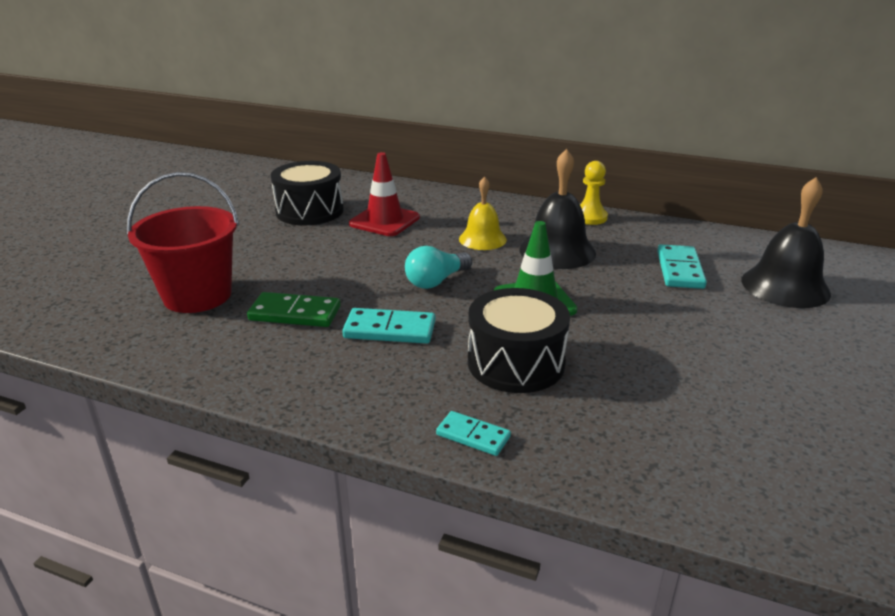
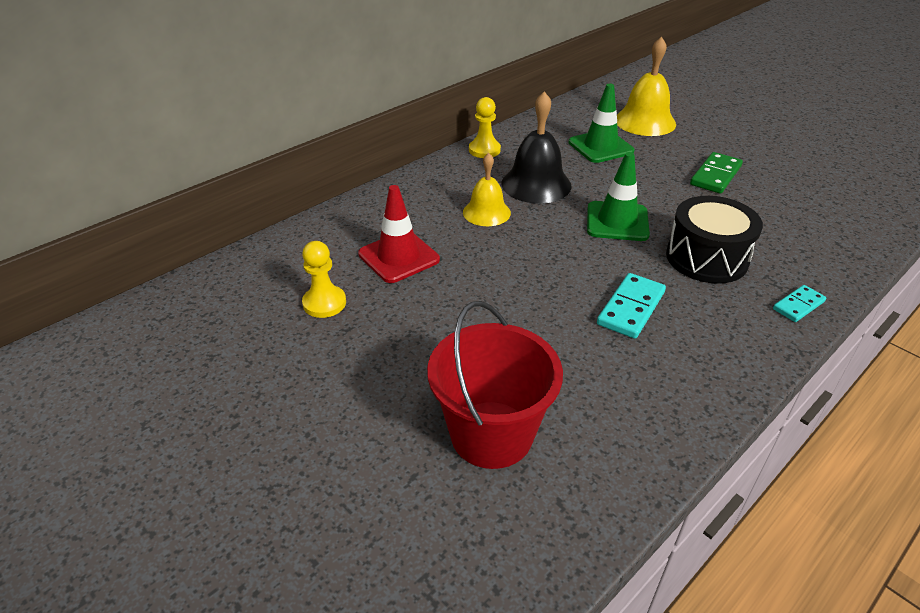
camera: 65 degrees left, 10 degrees up
(295, 313) = (572, 362): green domino -> green domino (715, 175)
(309, 211) = (324, 303): black drum -> yellow pawn
(436, 281) = (554, 260): turquoise light bulb -> none
(680, 270) = (600, 147): turquoise domino -> green traffic cone
(785, 286) = (645, 121): black bell -> yellow bell

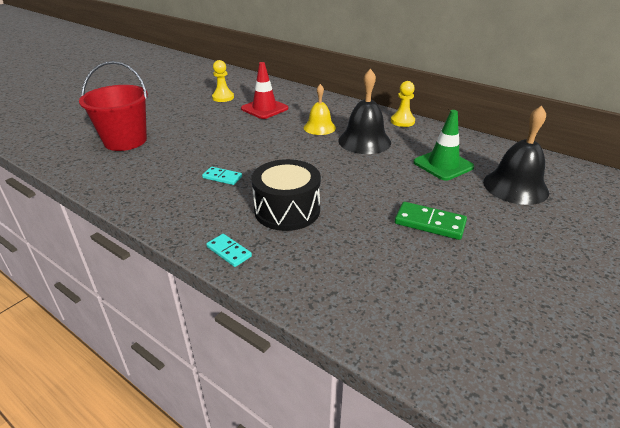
camera: 80 degrees right, 5 degrees down
(617, 221) = (326, 172): green traffic cone -> none
(631, 308) = (222, 177): turquoise domino -> turquoise domino, size x0.64
(645, 121) = (515, 187): yellow bell -> black bell

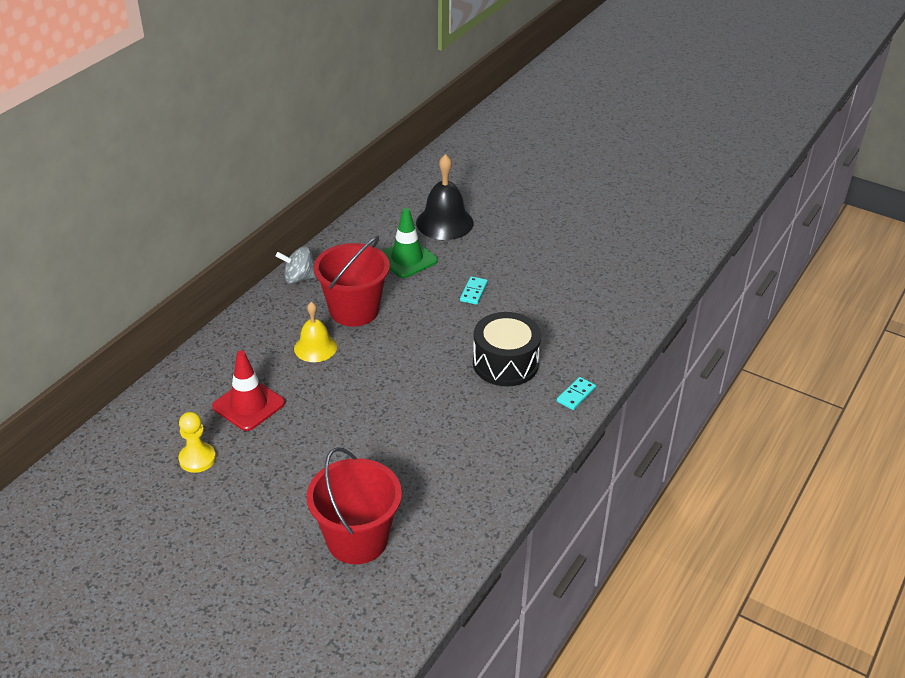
camera: 95 degrees left, 5 degrees up
(222, 177) = (448, 420): turquoise domino -> turquoise domino (474, 292)
(364, 141) = (354, 310): black bell -> red bucket
(402, 121) = (299, 278): yellow pawn -> grey spinning top
(430, 223) = (510, 277): green domino -> none

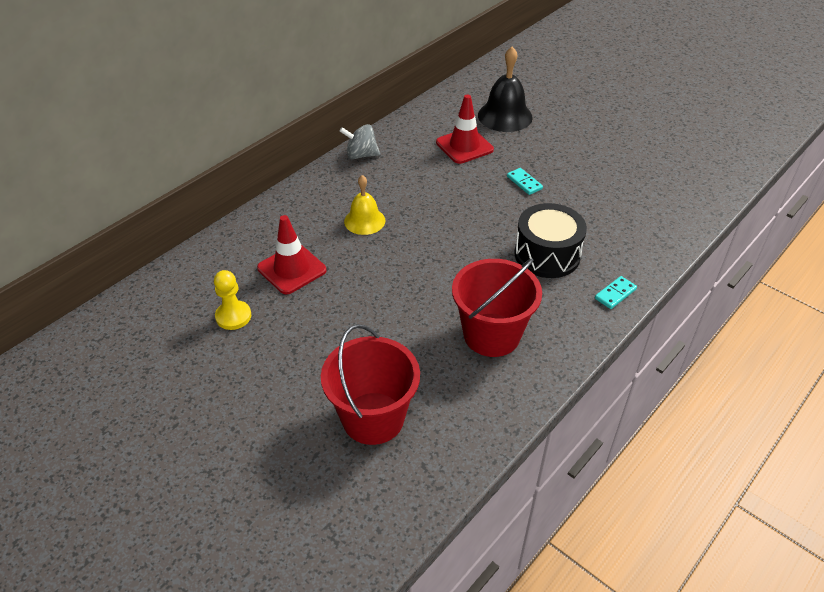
camera: 10 degrees right, 5 degrees up
(354, 310) = (407, 189): red bucket -> red bucket (491, 335)
(407, 259) = (464, 146): green traffic cone -> red traffic cone
(474, 292) = (524, 183): turquoise domino -> turquoise domino turned 60 degrees counterclockwise

